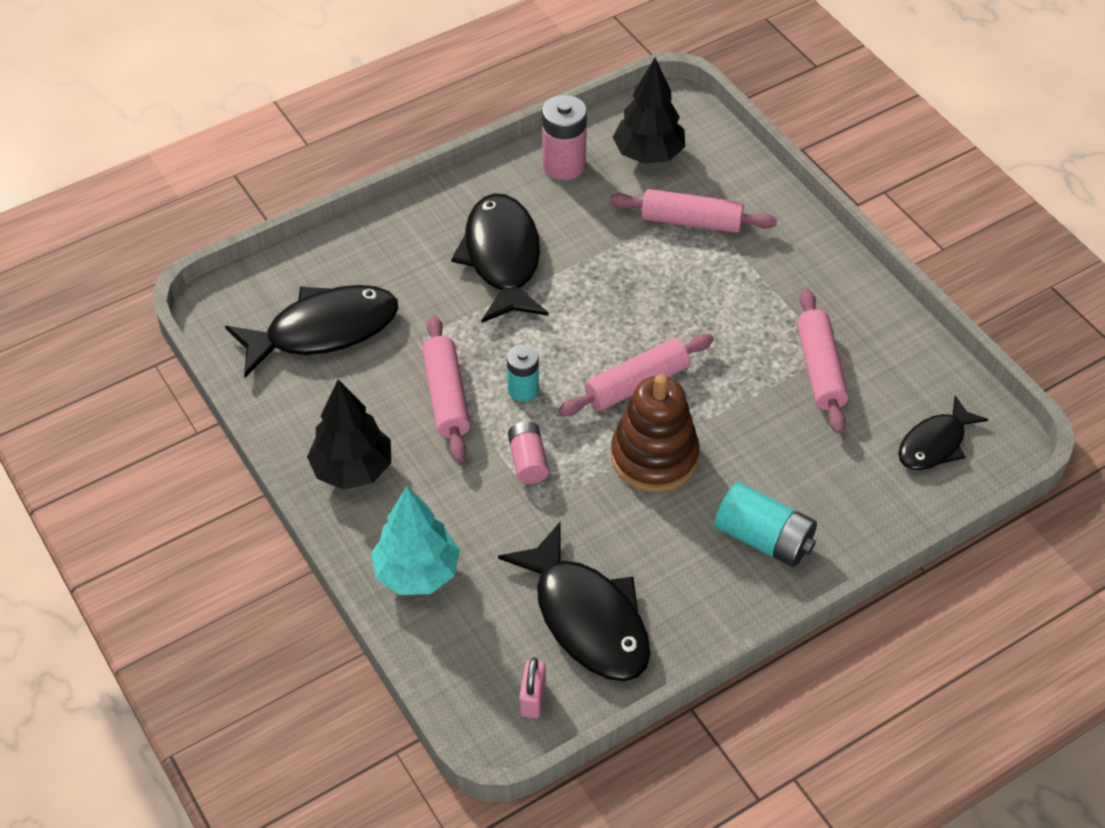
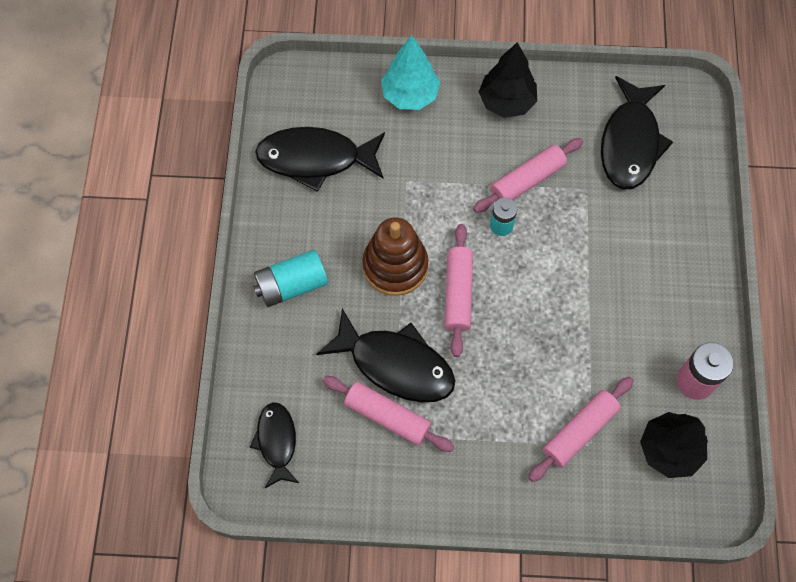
camera: 125 degrees right, 15 degrees up
(446, 396) = (527, 180): pink rolling pin -> pink rolling pin turned 60 degrees counterclockwise
(502, 258) = (626, 282): black fish -> black fish (396, 364)
(528, 461) = (444, 195): pink battery -> none
(532, 698) = (289, 104): pink padlock -> none

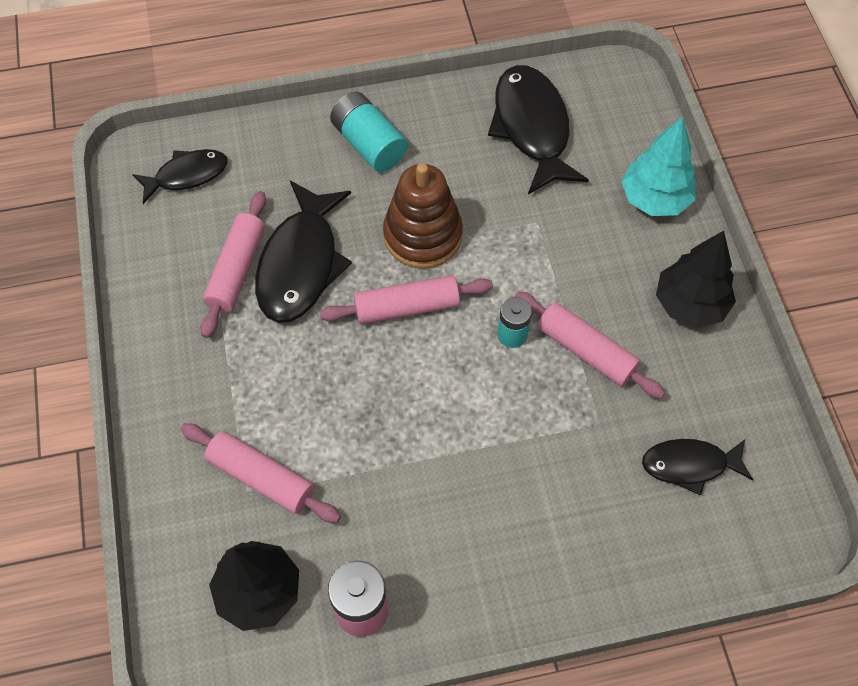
camera: 75 degrees right, 5 degrees down
(630, 143) = (689, 465): black fish -> black fish, size x0.60

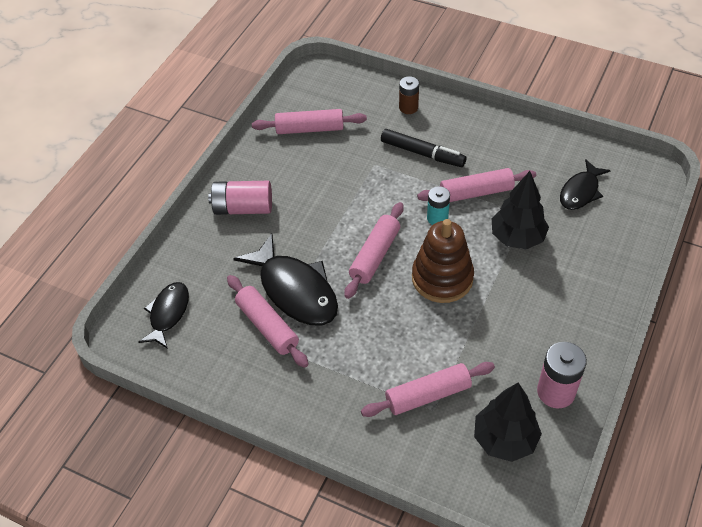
camera: 50 degrees left, 10 degrees down
(369, 144) = (243, 208): turquoise battery -> pink battery
(423, 235) = (333, 220): brown stacking toy -> brown stacking toy (442, 278)
(532, 127) = (309, 129): black fish -> pink rolling pin
(596, 258) = (422, 153): none -> black marker
(655, 199) = (408, 107): turquoise tree -> brown battery
(689, 304) = (486, 133): black tree -> black tree (517, 238)

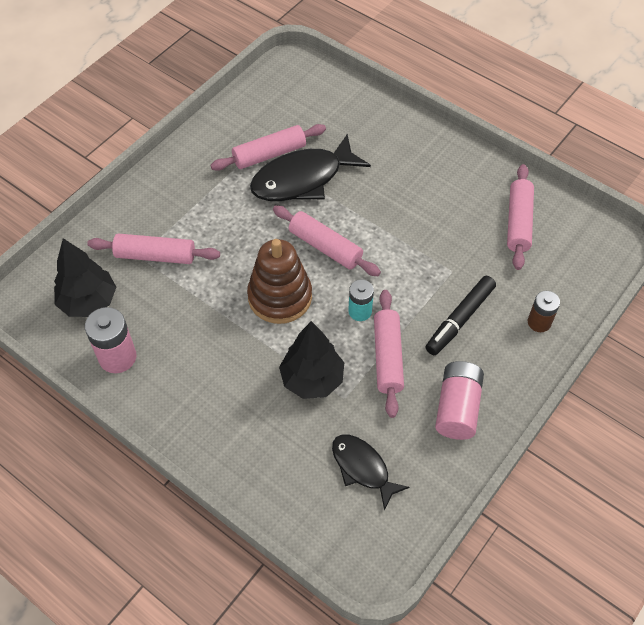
camera: 100 degrees right, 5 degrees up
(168, 313) = (305, 91): black fish -> none
(243, 208) = (415, 153): pink battery -> pink battery (457, 408)
(428, 395) = (155, 255): pink rolling pin -> pink rolling pin turned 75 degrees counterclockwise

